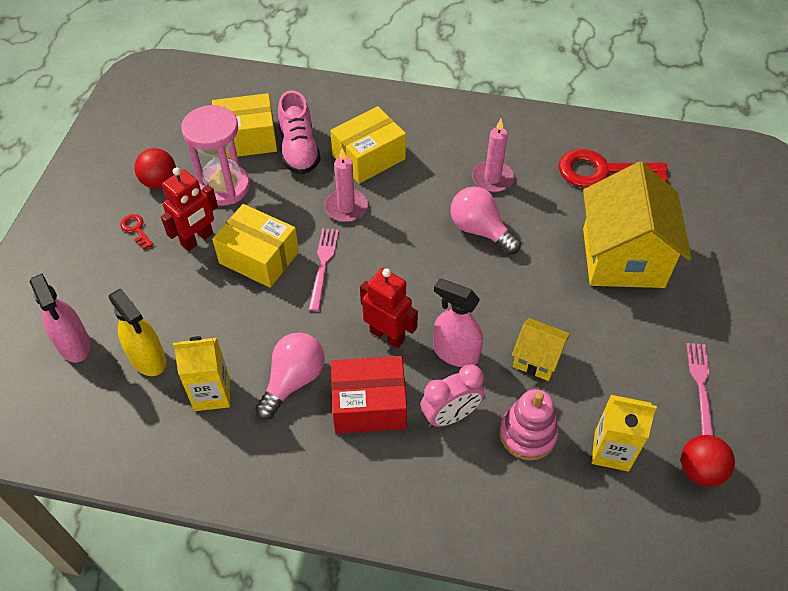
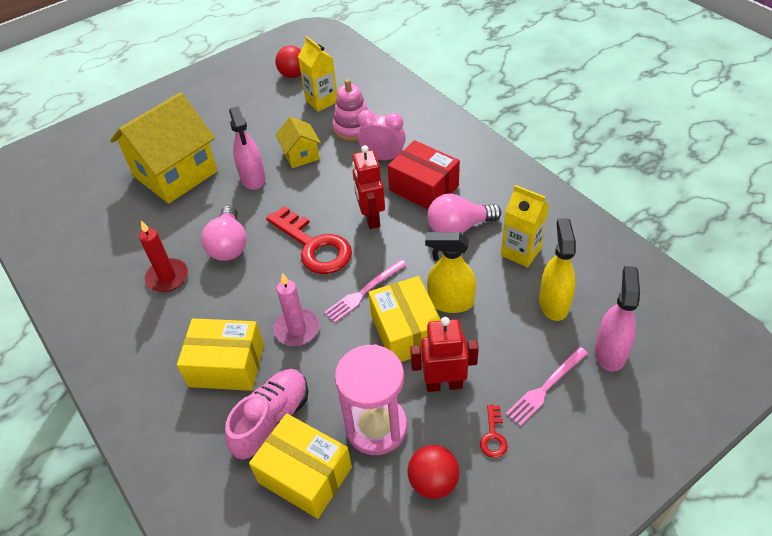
camera: 135 degrees left, 5 degrees down
(242, 303) = (450, 302): none -> yellow spray bottle
(455, 352) = (342, 184): pink spray bottle -> pink spray bottle (253, 178)
(492, 178) = (167, 277): pink candle -> red candle
(602, 171) = (95, 231): red key -> red key (314, 246)
(701, 387) = (241, 99): pink fork -> pink fork (546, 387)

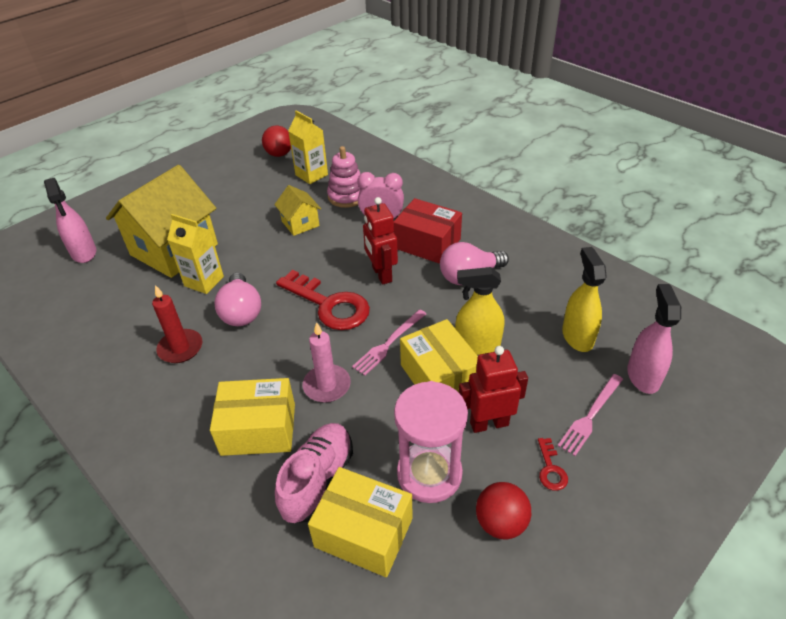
camera: 10 degrees left, 5 degrees down
(253, 178) = (255, 248): pink spray bottle -> pink spray bottle (84, 253)
(521, 252) = (534, 292): yellow carton -> yellow carton (204, 281)

